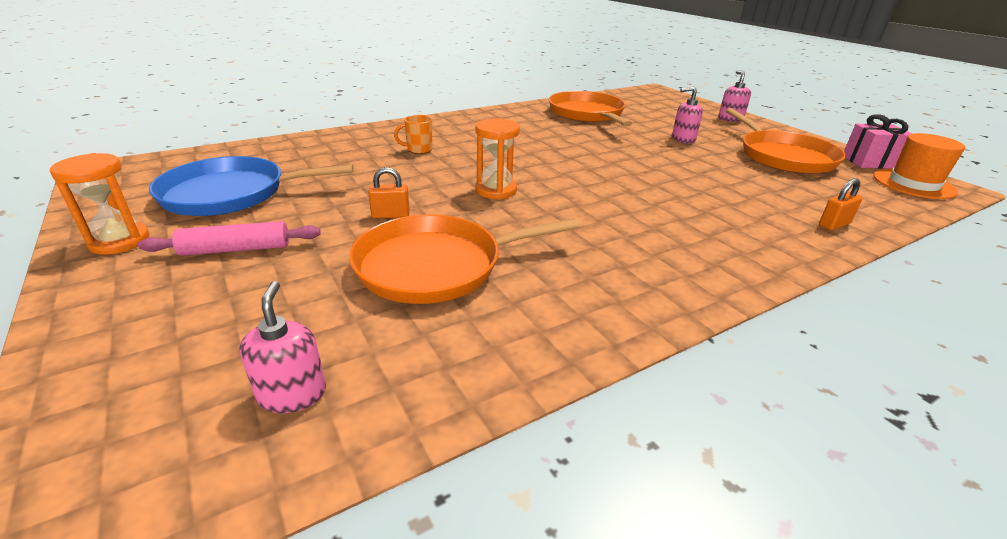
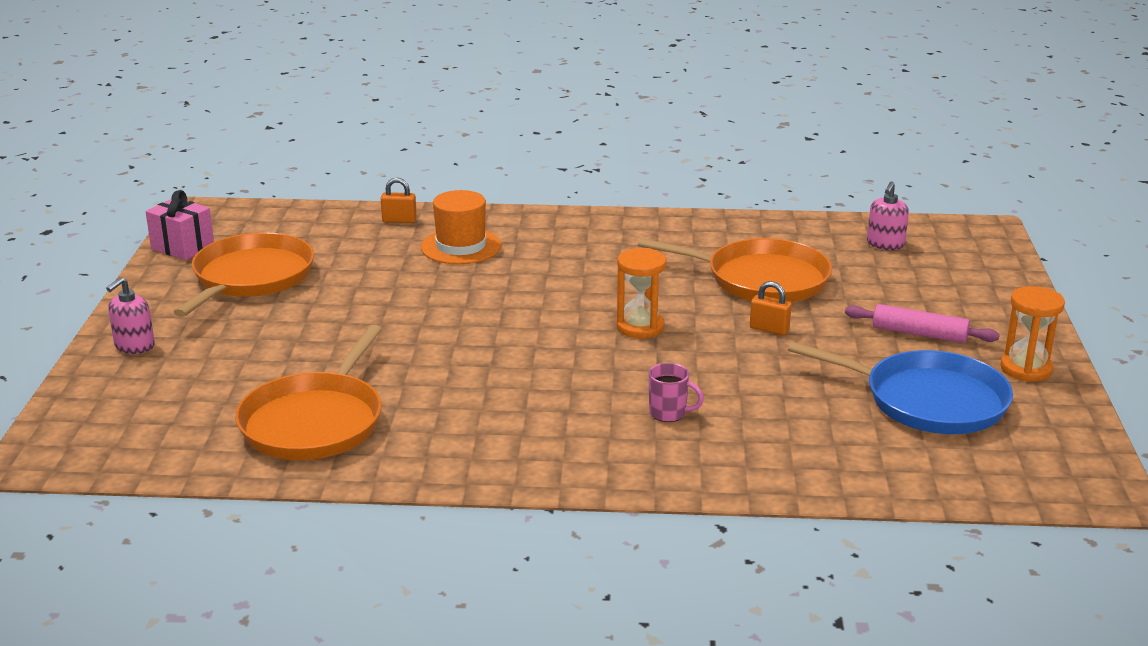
camera: 145 degrees left, 5 degrees down
(418, 150) = (669, 413): orange mug -> pink mug
(683, 139) = (297, 332): pink soap dispenser -> none
(913, 184) = (222, 222): orange hat -> orange hat (461, 246)

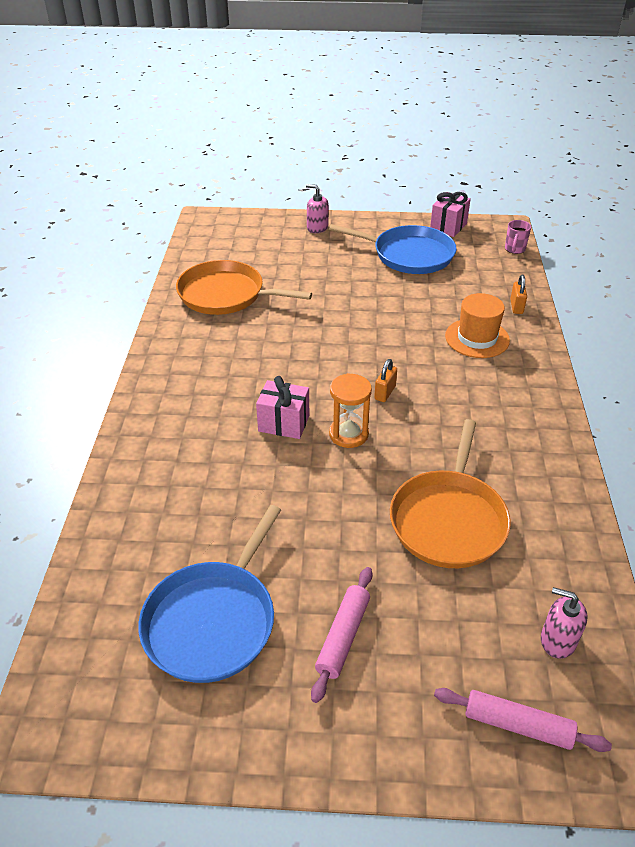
camera: 90 degrees right, 15 degrees up
(250, 278) = (409, 255): orange pan -> blue pan
(623, 367) = (284, 423): none -> pink gift
(669, 413) = (214, 446): pink mug -> pink mug (514, 249)
(769, 329) = (348, 516): orange padlock -> orange padlock (385, 393)
(971, 266) = (518, 725): none -> pink rolling pin
(1026, 369) = (267, 726): orange hourglass -> none

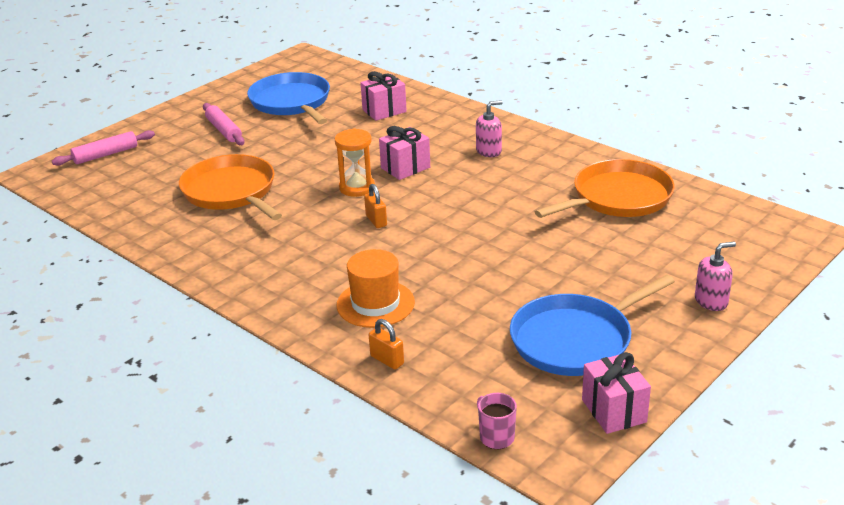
camera: 130 degrees right, 10 degrees down
(172, 510) = (384, 111): none -> pink gift
(557, 640) = (111, 186): pink soap dispenser -> pink soap dispenser (489, 151)

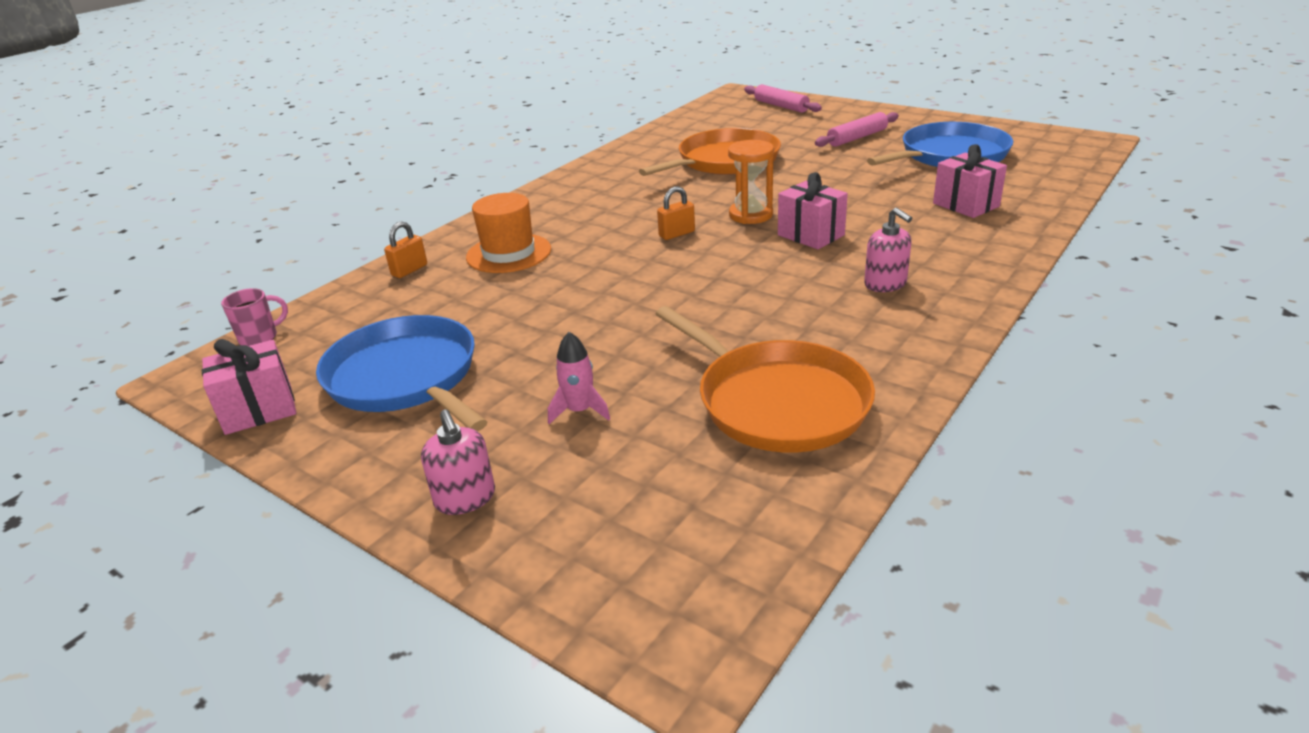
camera: 85 degrees right, 0 degrees up
(623, 263) = (579, 411): none -> pink rocket

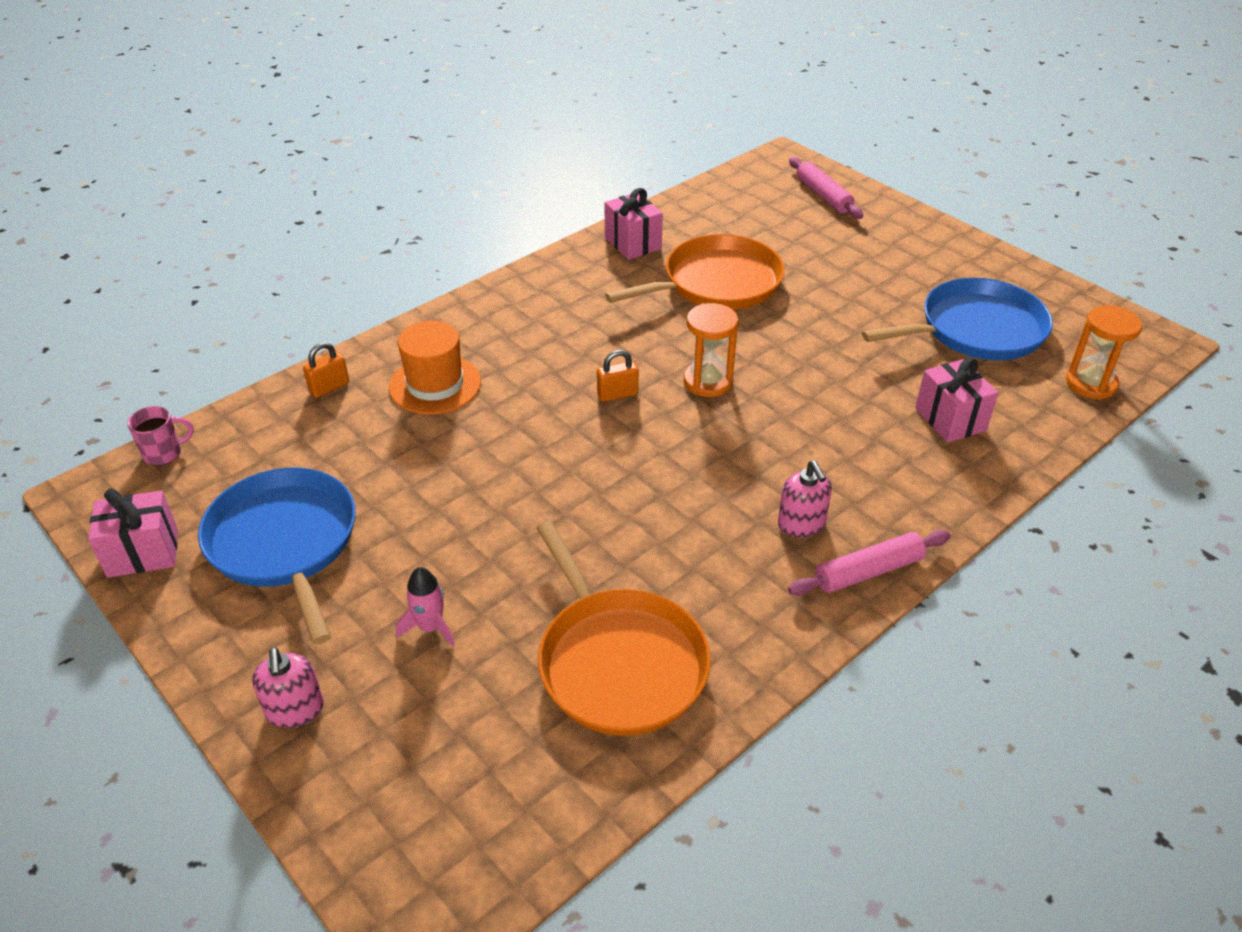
camera: 10 degrees right, 10 degrees up
(811, 235) = (758, 429): pink gift -> pink gift (633, 243)
(857, 138) = (885, 274): pink rolling pin -> pink rolling pin (868, 571)
(1060, 169) = (1091, 383): none -> orange hourglass

